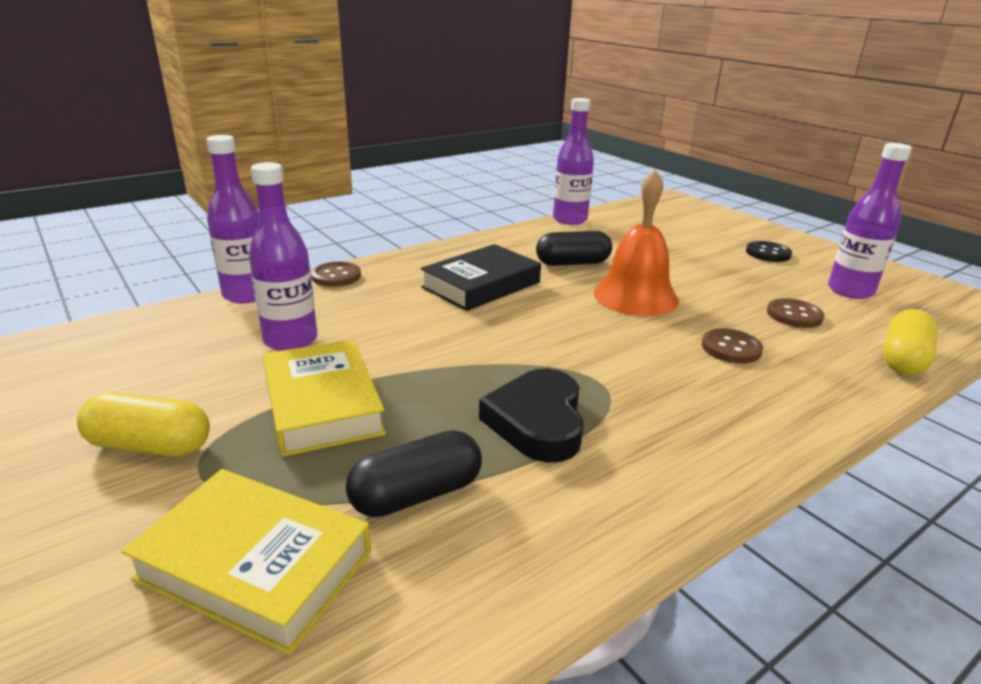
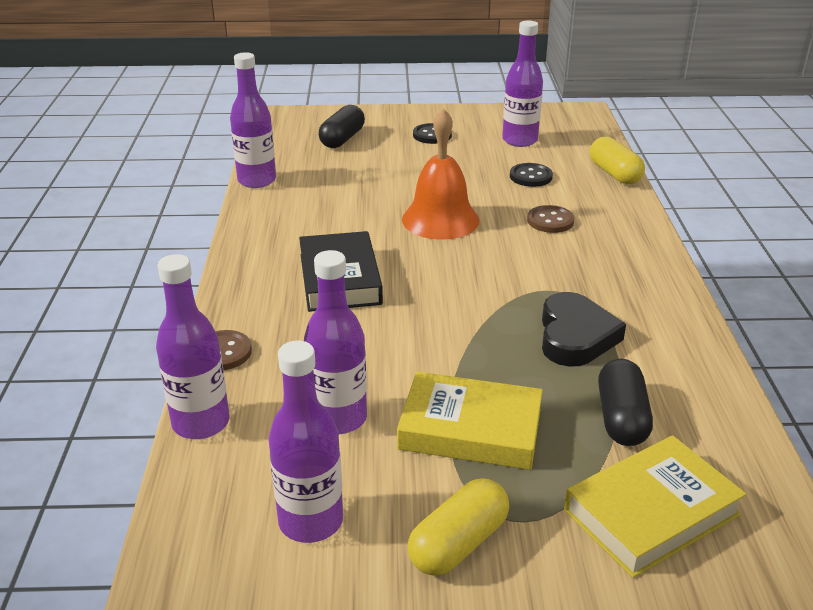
camera: 55 degrees left, 5 degrees up
(153, 368) = (311, 521): none -> purple bottle
(537, 421) = (575, 336): black heart -> black heart turned 120 degrees counterclockwise
(572, 263) = (350, 219): black capsule -> black capsule (342, 139)
(794, 315) = (530, 176): brown button -> black button

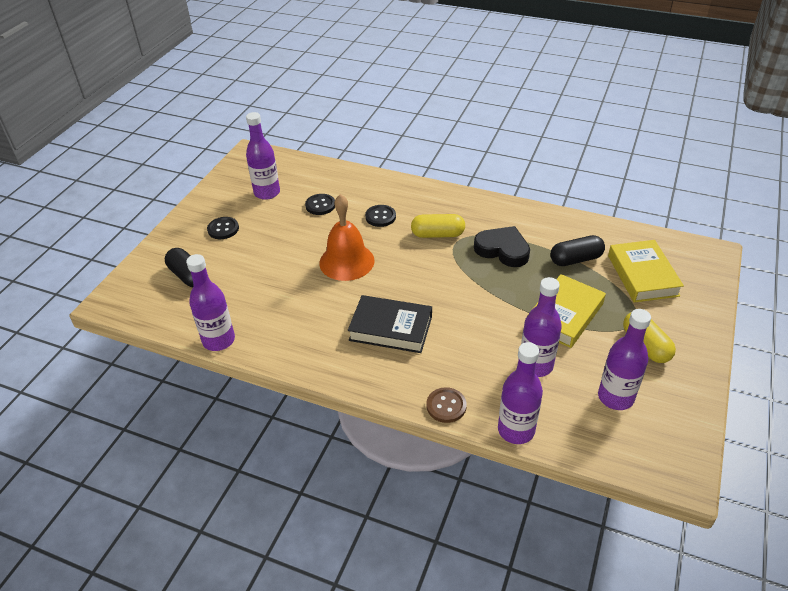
camera: 65 degrees left, 10 degrees up
(550, 221) = (380, 217): brown button -> black button
(614, 174) = (343, 172): yellow capsule -> yellow capsule (437, 234)
(621, 418) = (576, 259): black capsule -> black capsule turned 45 degrees counterclockwise

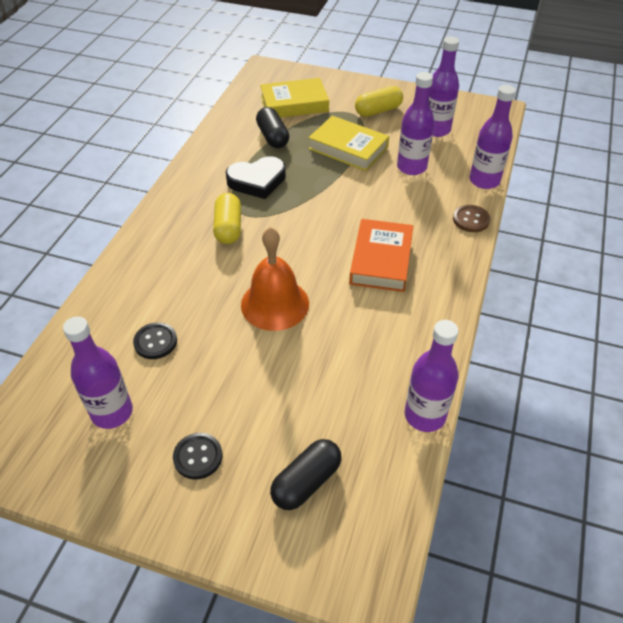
camera: 95 degrees left, 5 degrees up
(380, 217) = (189, 278): black button -> none
(391, 328) = (381, 260): black book -> orange book
(502, 250) = (257, 181): black heart -> black heart turned 135 degrees counterclockwise

